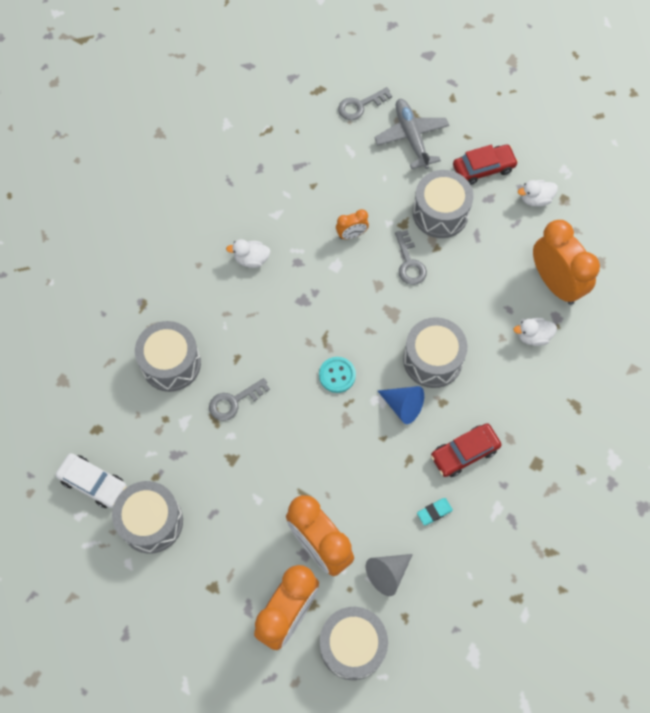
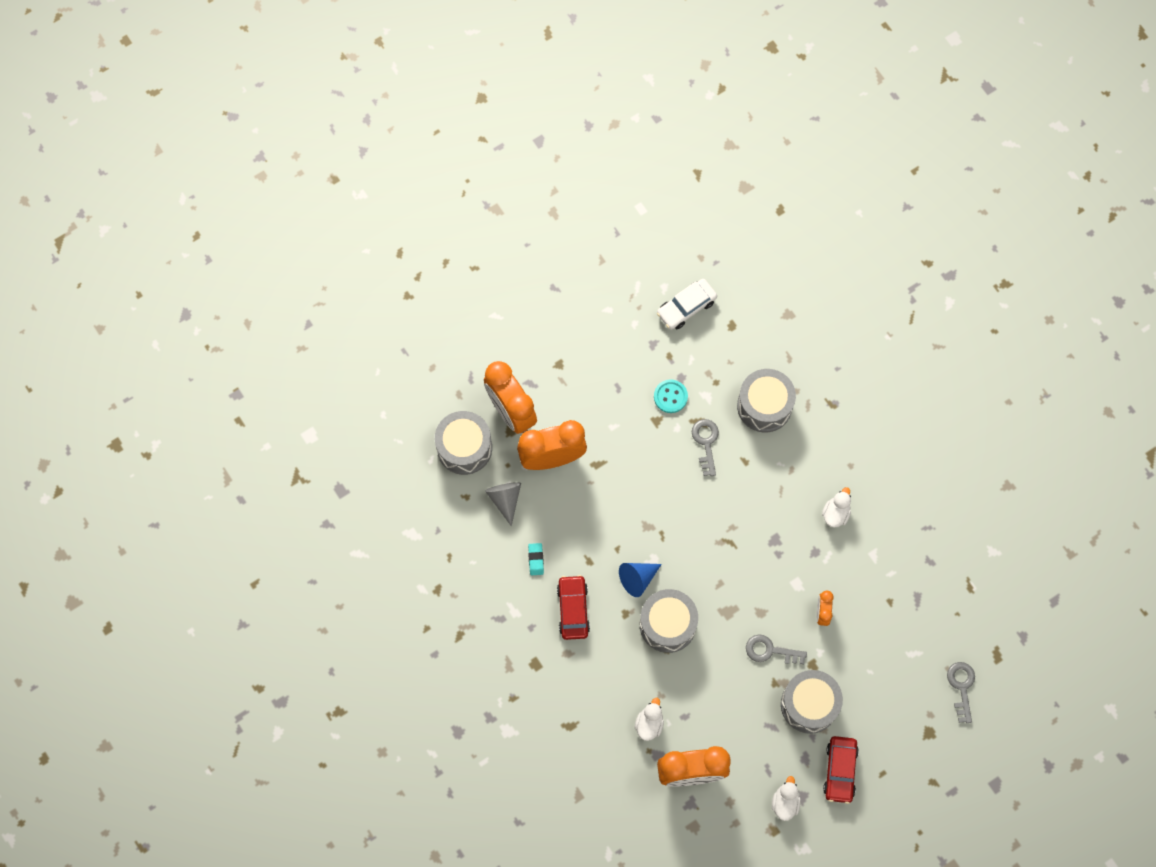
camera: 115 degrees right, 5 degrees up
(151, 522) = (633, 339): grey drum -> none
(337, 375) = (691, 537): turquoise button -> turquoise button (670, 396)
(411, 137) = (904, 719): grey plane -> none

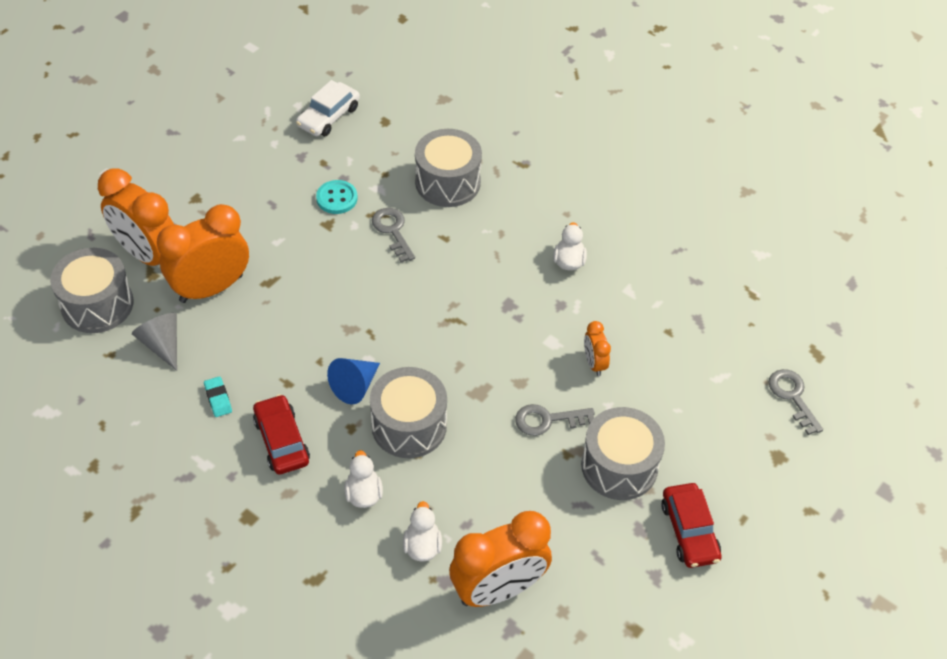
camera: 20 degrees left, 20 degrees down
(785, 802) = (635, 590): white duck -> white duck (363, 494)

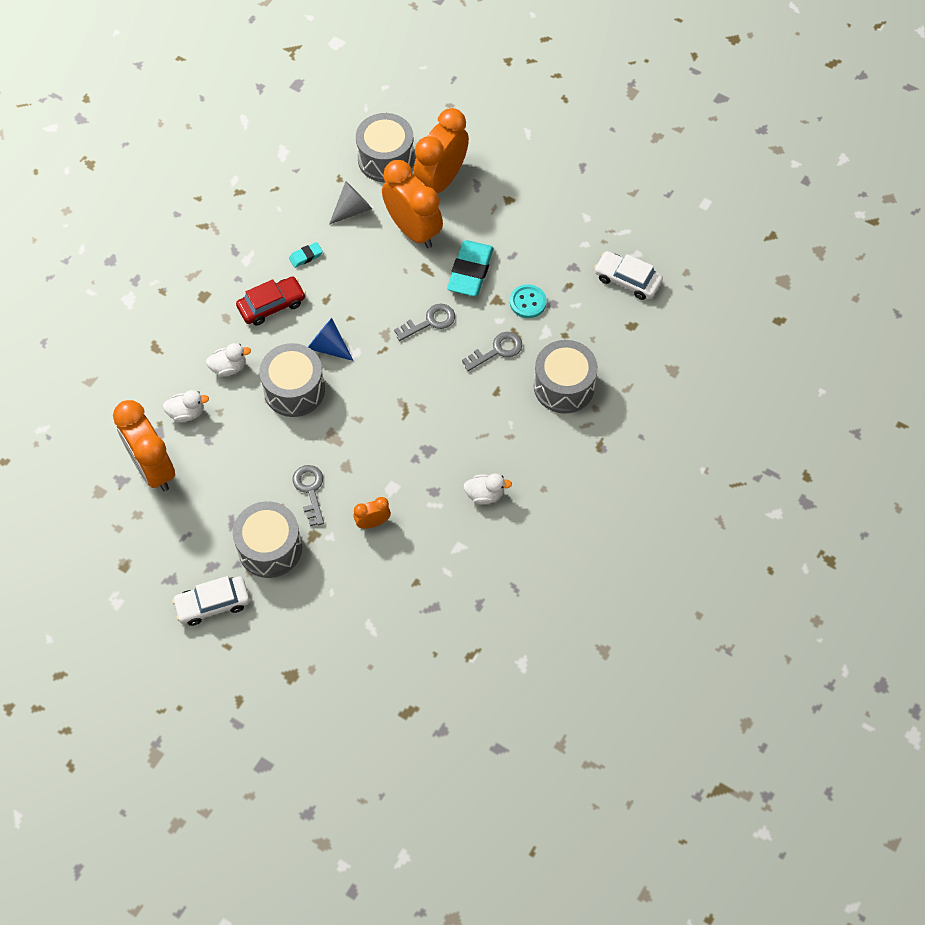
camera: 85 degrees right, 10 degrees up
(284, 242) = (470, 271): none -> turquoise eraser
(689, 531) = (212, 604): red car -> white car
(792, 397) = (356, 689): grey key -> grey key (430, 322)

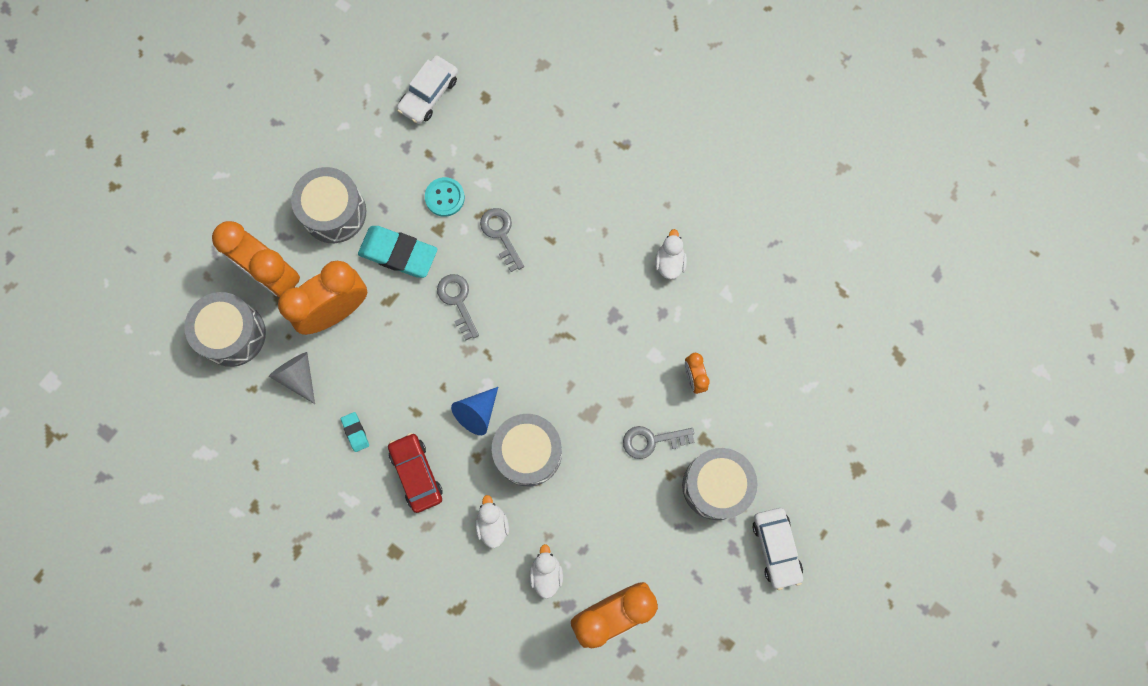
camera: 85 degrees left, 15 degrees up
(564, 386) = (551, 172): grey drum -> grey drum (334, 212)

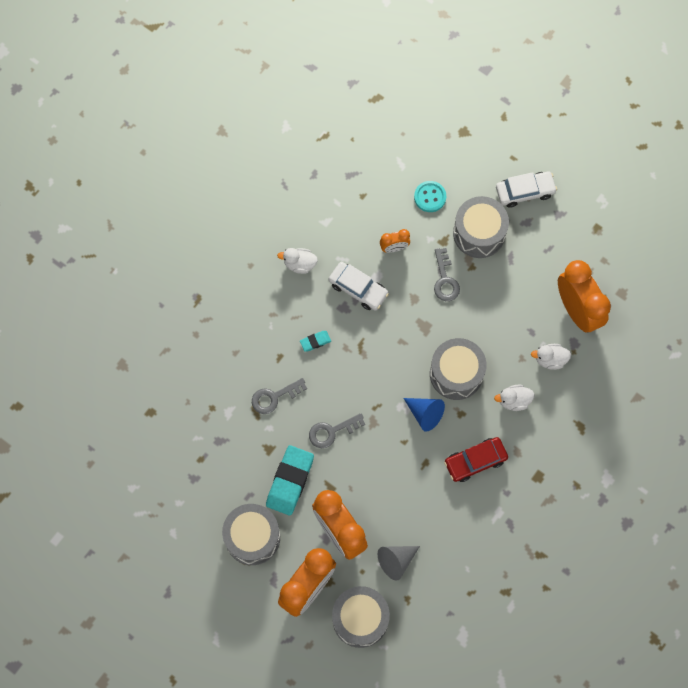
camera: 90 degrees left, 5 degrees down
(355, 432) = (442, 511): turquoise eraser -> turquoise eraser (315, 341)
(429, 94) = (146, 460): white car -> white car (358, 289)
(445, 197) = (241, 444): turquoise button -> turquoise button (430, 197)

